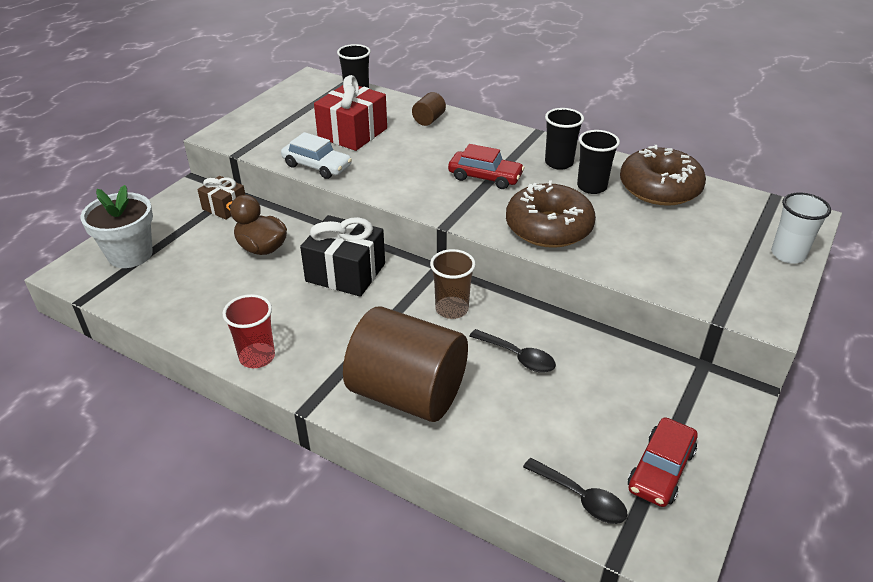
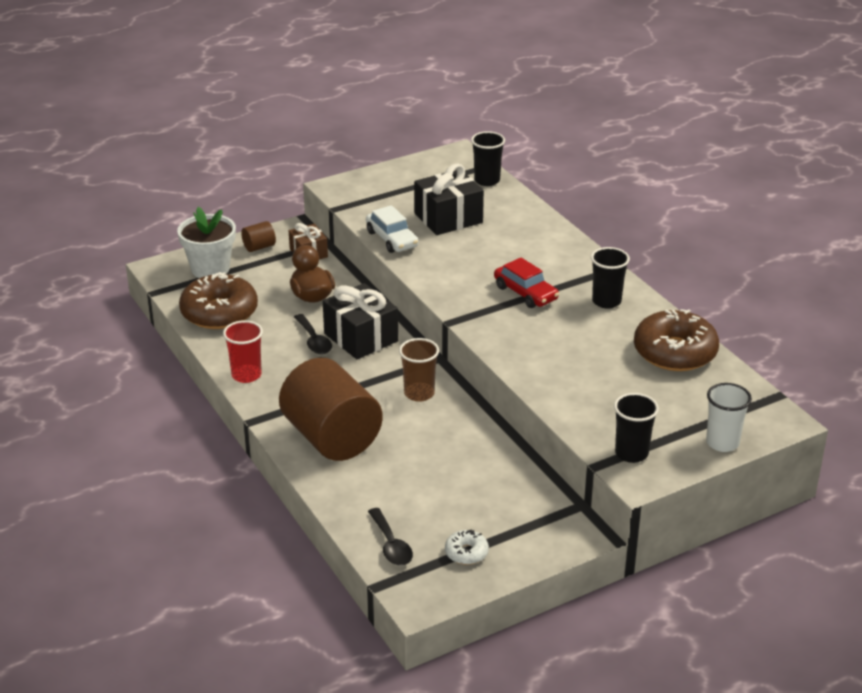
camera: 30 degrees right, 5 degrees down
(352, 133) = (448, 218): red gift -> black gift
(429, 120) = (528, 225): brown cylinder -> brown cylinder (259, 247)
(517, 357) = (437, 444): black spoon -> black spoon (313, 340)
(548, 227) = (535, 351): brown donut -> brown donut (219, 312)
(591, 187) = (612, 331): black cup -> black cup (631, 453)
(660, 469) = (466, 553): red car -> white donut

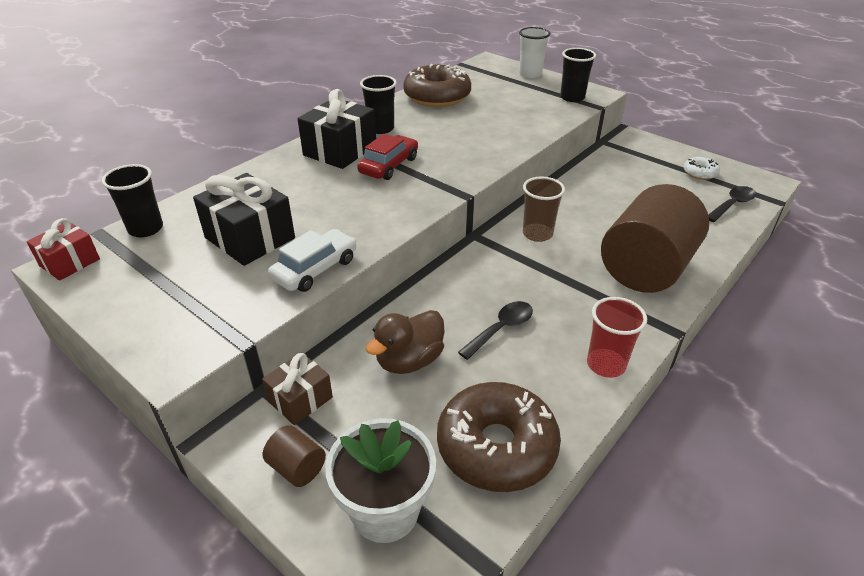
camera: 110 degrees left, 5 degrees up
(361, 337) = (472, 294): black gift -> black gift (340, 150)
(461, 155) = (69, 262): none -> red gift

